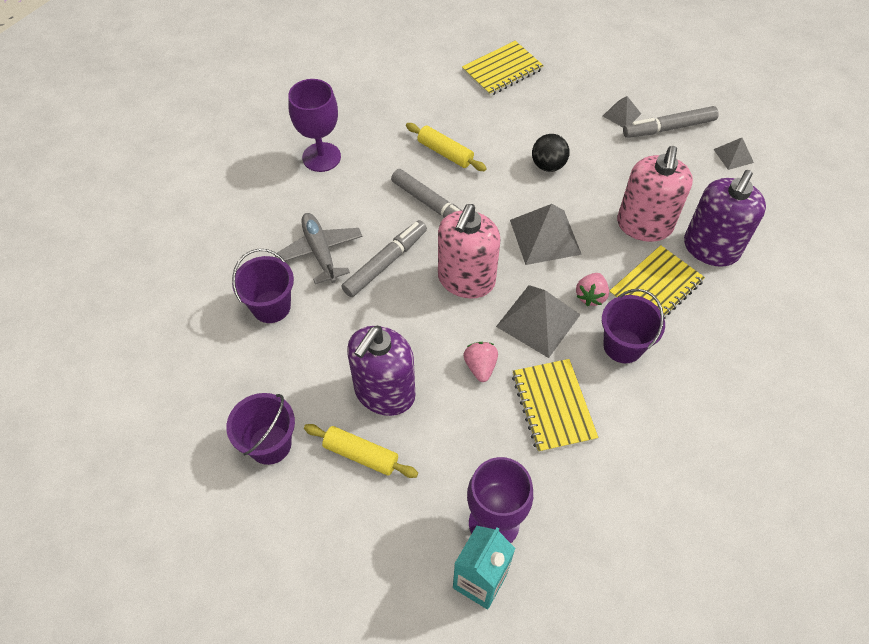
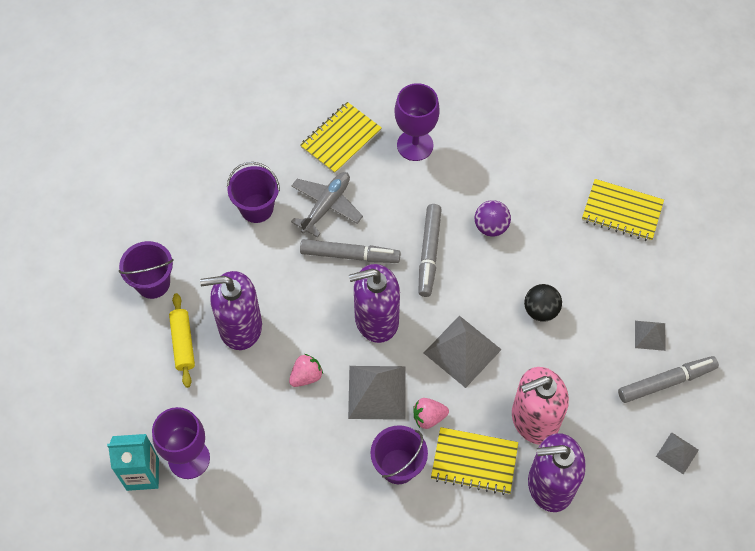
camera: 55 degrees right, 5 degrees up
(445, 153) = (491, 227): yellow rolling pin -> purple ball
(466, 280) = (376, 319): pink soap dispenser -> purple soap dispenser
(553, 406) = (308, 445): yellow notebook -> yellow notebook (341, 139)
(668, 128) = (666, 382): grey marker -> grey marker turned 120 degrees clockwise

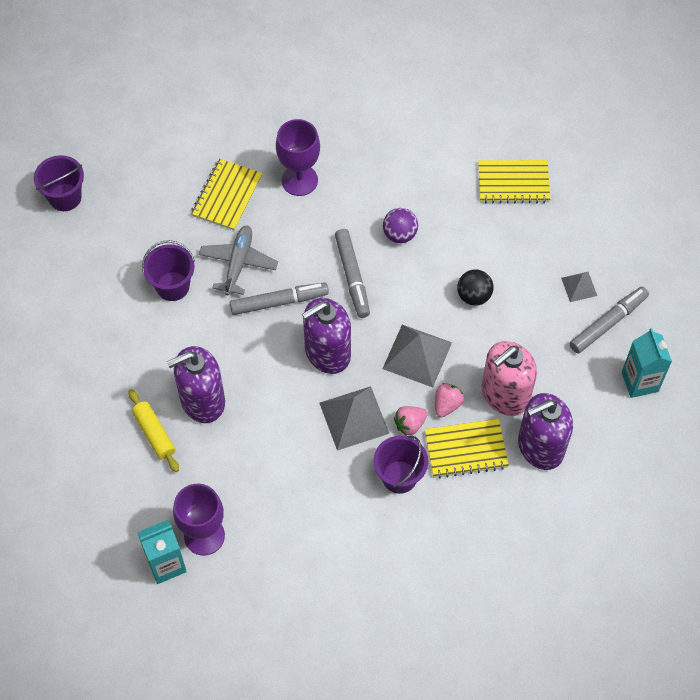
camera: 20 degrees left, 0 degrees up
(153, 283) = (101, 388): purple bucket -> purple bucket (65, 197)
(306, 376) = (283, 425): pink strawberry -> pink strawberry (447, 405)
(677, 453) = (640, 382): grey pyramid -> turquoise carton

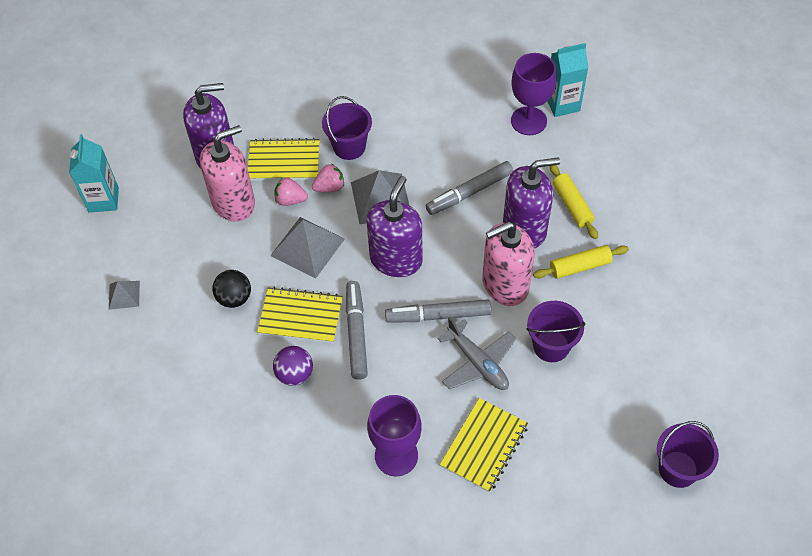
camera: 170 degrees left, 5 degrees down
(146, 367) = (580, 266): none -> yellow rolling pin
(218, 339) = (505, 285): none -> pink soap dispenser
(238, 263) = (477, 363): grey plane -> grey plane turned 60 degrees counterclockwise
(327, 353) = (396, 259): purple soap dispenser -> purple soap dispenser turned 45 degrees counterclockwise
(447, 405) = (290, 200): pink strawberry -> pink strawberry turned 60 degrees clockwise
(513, 183) = (150, 420): yellow notebook -> yellow notebook (300, 316)
(608, 323) = (110, 255): grey marker -> grey marker (469, 192)

